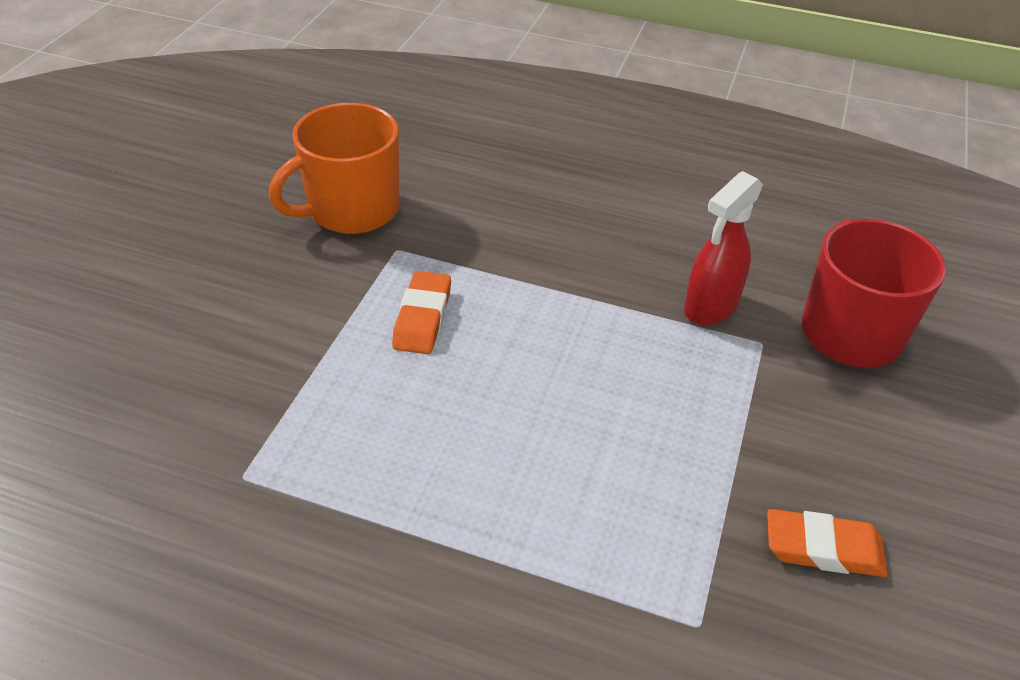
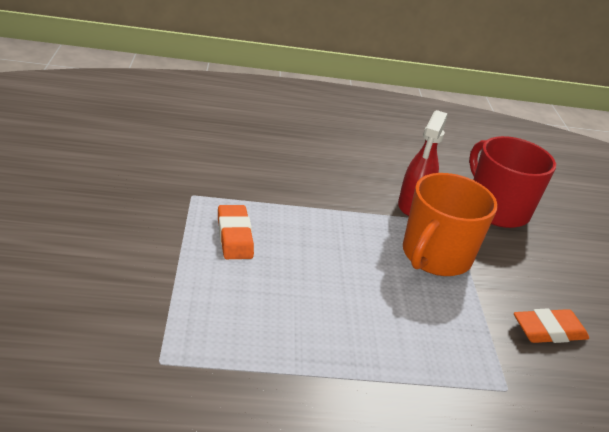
camera: 25 degrees left, 10 degrees down
(351, 210) = (144, 173): orange mug -> orange mug (435, 256)

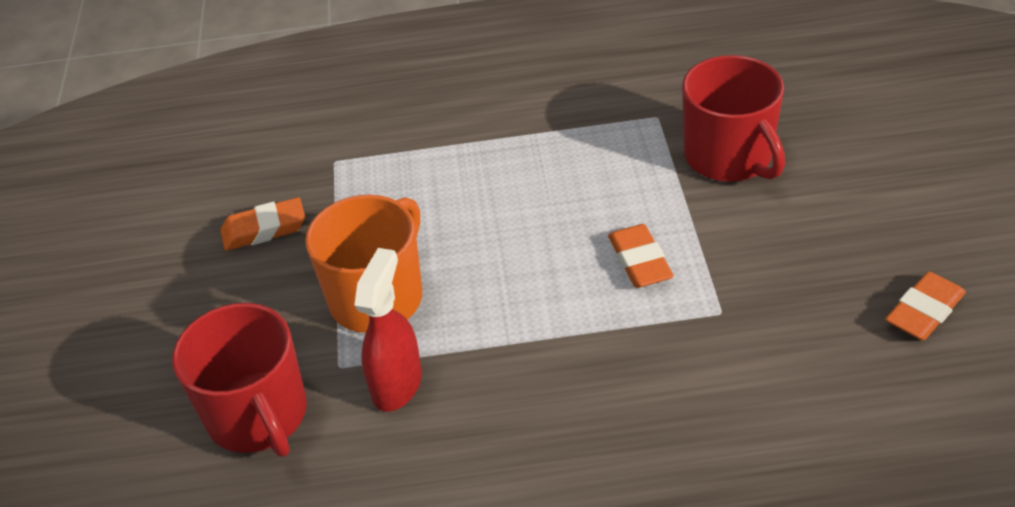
camera: 175 degrees left, 10 degrees up
(59, 167) = (924, 311): none -> orange eraser
(114, 300) = (729, 157): none -> red mug

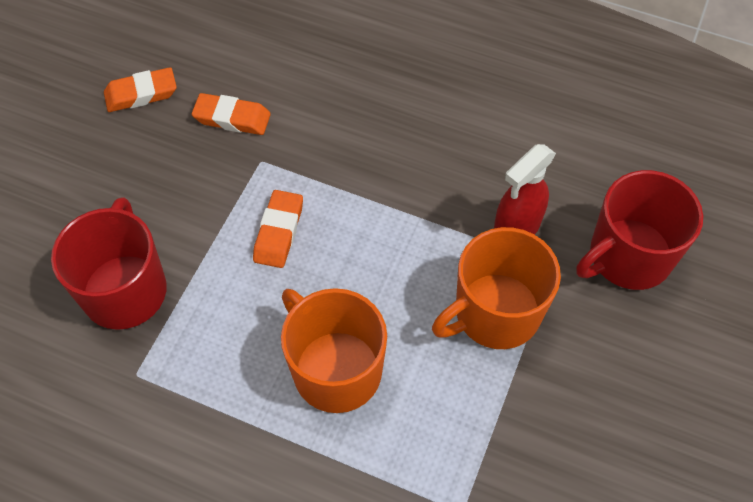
camera: 155 degrees left, 15 degrees up
(258, 416) = (628, 256): red mug -> red mug turned 120 degrees counterclockwise
(264, 229) = (565, 454): orange eraser -> orange eraser (232, 118)
(497, 192) = (335, 369): none -> orange mug

